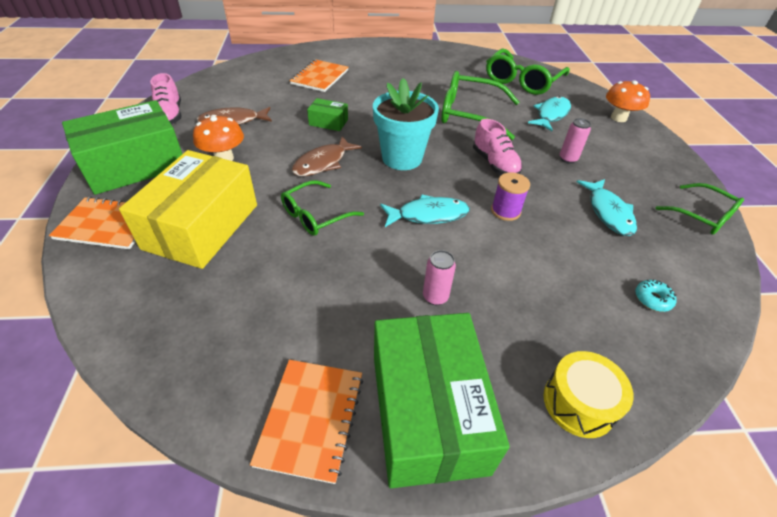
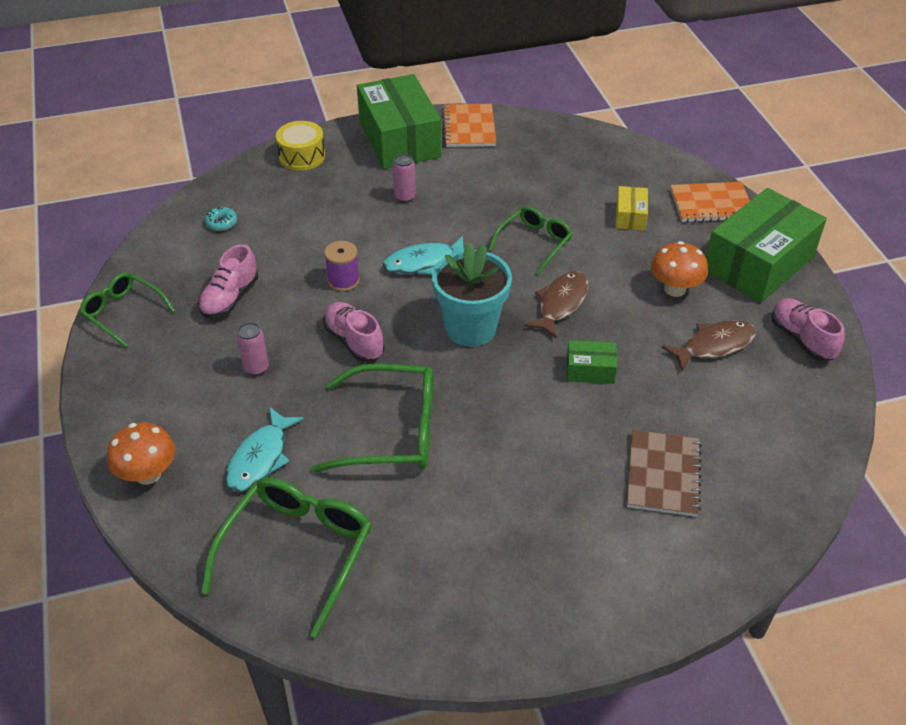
camera: 170 degrees right, 0 degrees up
(202, 226) = (630, 216): yellow box -> yellow box, size x0.44
(320, 77) = (663, 474): orange notebook -> brown notebook
(608, 212) = (230, 298): turquoise fish -> pink shoe

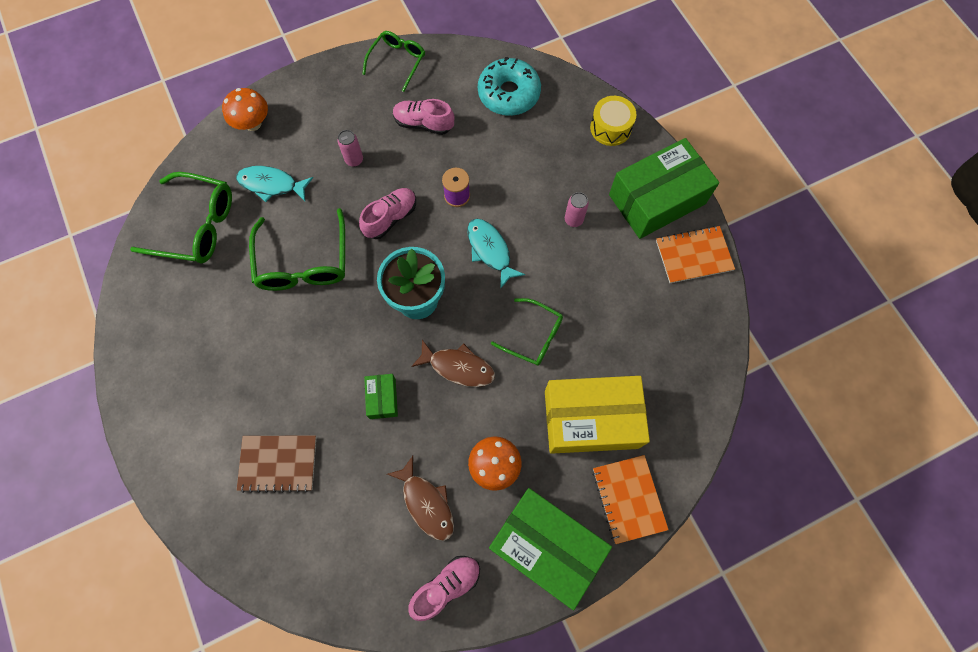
camera: 80 degrees right, 25 degrees up
(222, 223) = (509, 94): turquoise donut -> turquoise donut, size x2.42
(630, 216) = (591, 419): yellow box -> yellow box, size x2.25

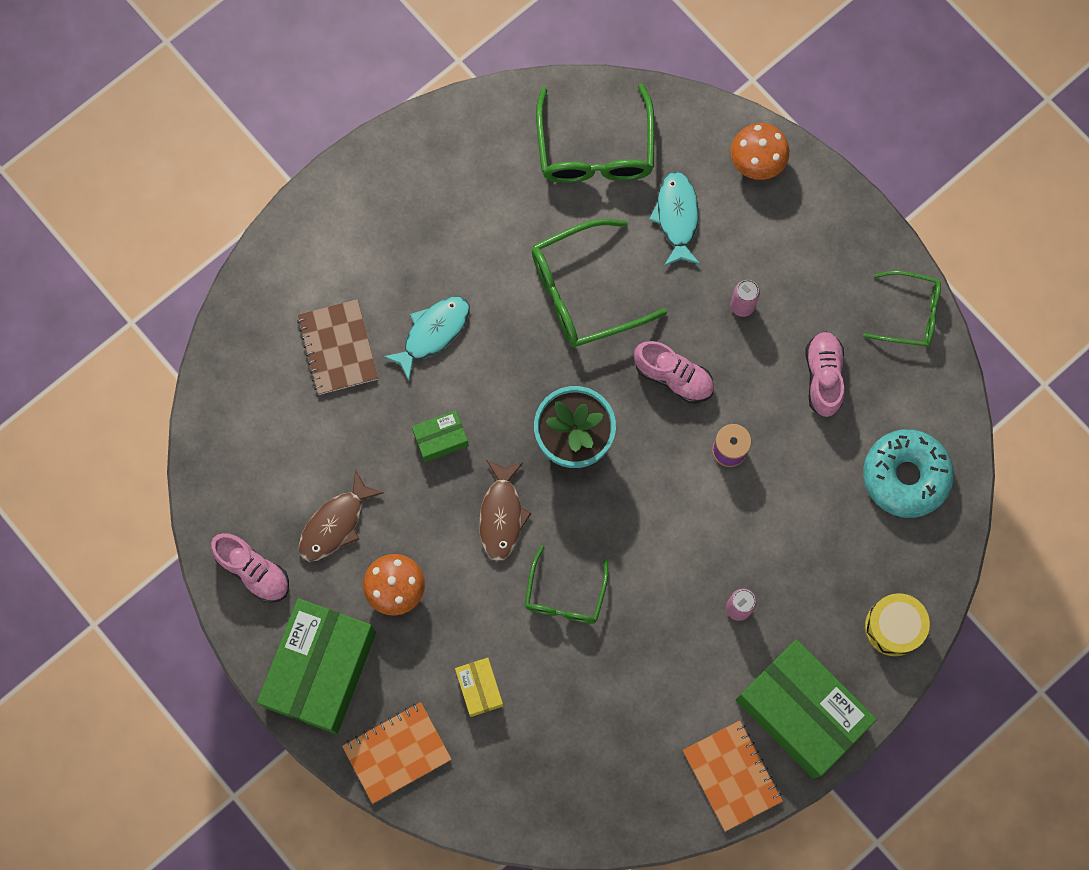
camera: 75 degrees right, 5 degrees up
(490, 250) = (664, 513): turquoise fish -> turquoise fish (433, 333)
(591, 419) = (479, 688): yellow box -> yellow box, size x0.44

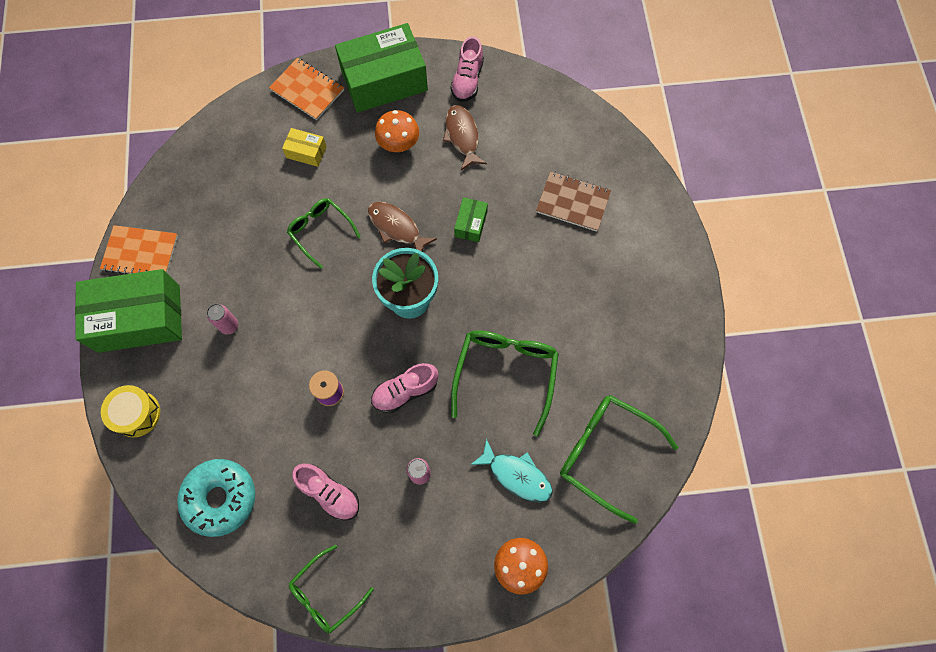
camera: 125 degrees right, 5 degrees down
(253, 571) = (467, 80): pink shoe -> pink shoe turned 60 degrees counterclockwise
(321, 669) = (384, 81): green box -> green box turned 75 degrees counterclockwise
(397, 753) = (307, 90): orange notebook -> orange notebook turned 60 degrees counterclockwise
(433, 333) = (543, 262): turquoise fish -> none

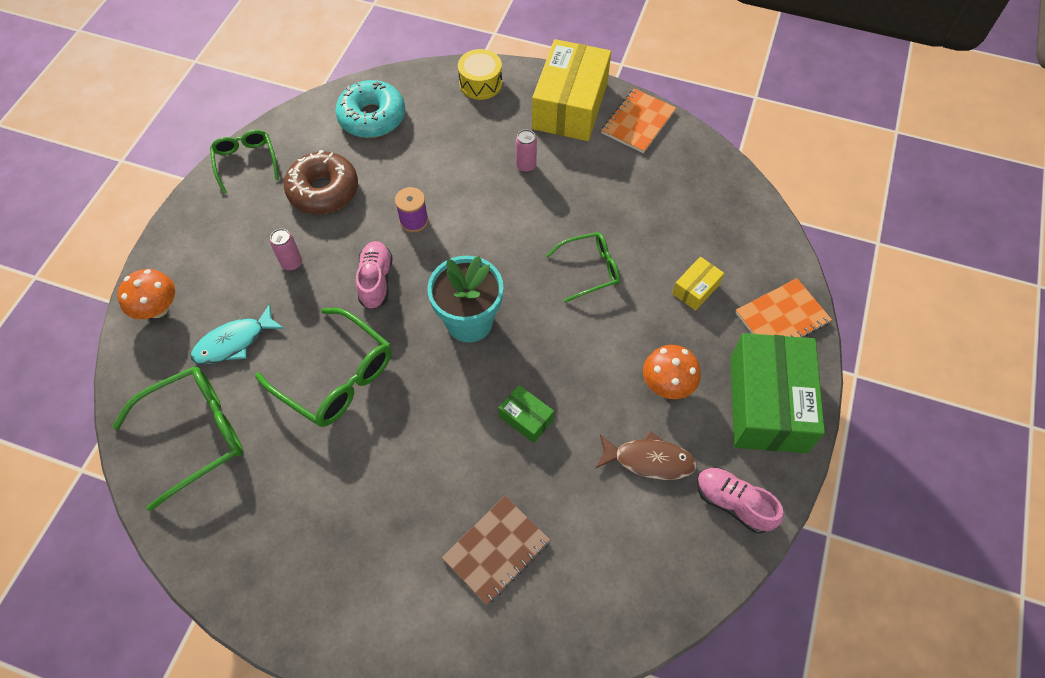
camera: 115 degrees right, 10 degrees down
(139, 318) = (570, 106): green box -> yellow box
(329, 493) = (323, 190): pink shoe -> brown donut
(397, 228) = (559, 341): brown fish -> none

